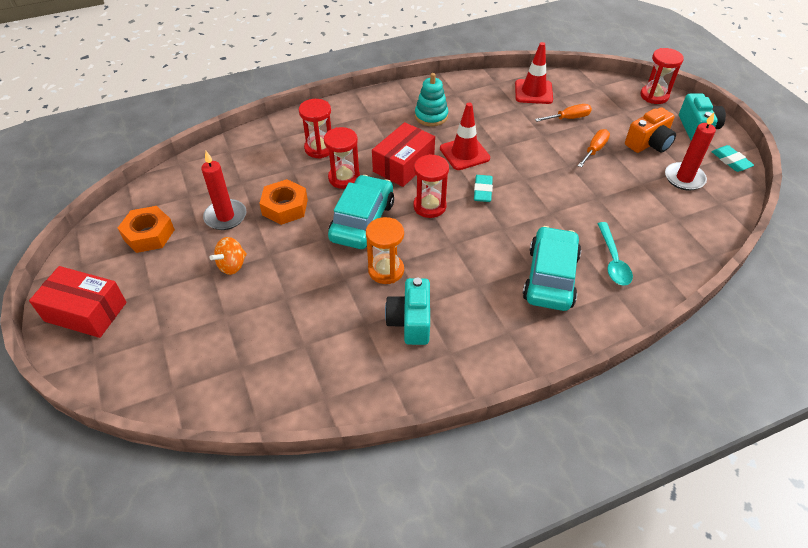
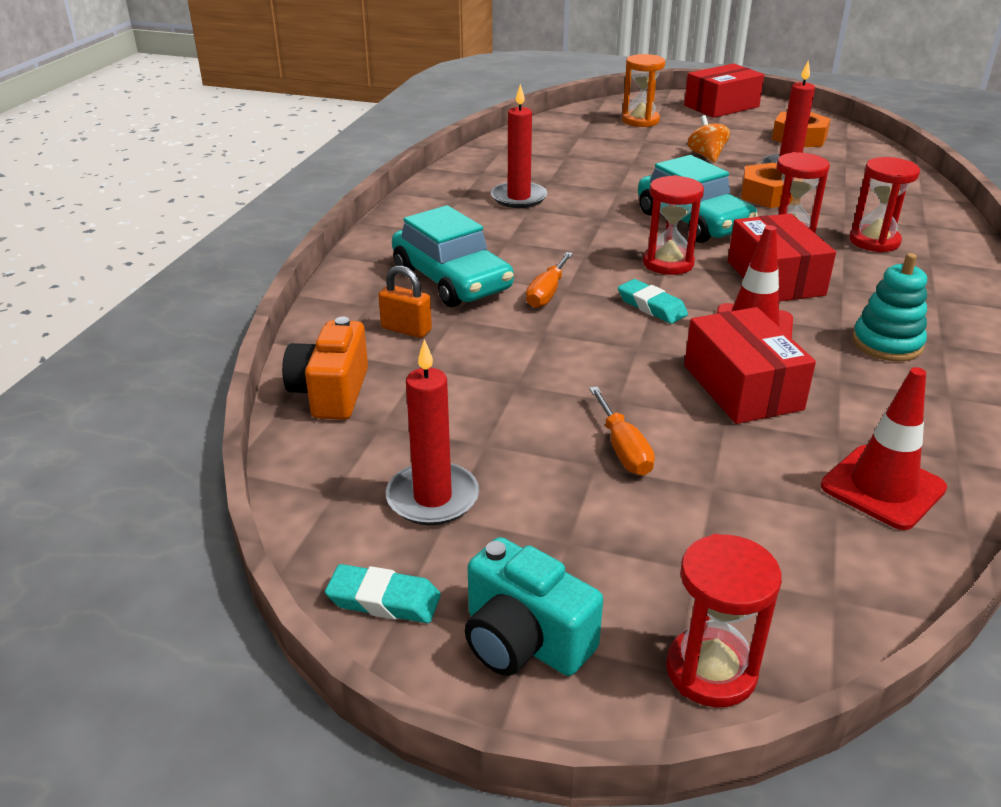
camera: 130 degrees right, 15 degrees down
(386, 270) = (600, 209): orange hourglass -> orange hourglass (640, 121)
(410, 321) = (519, 198): turquoise camera -> red candle
(515, 139) = (742, 387): none -> red box
(568, 118) = (746, 477): orange screwdriver -> orange screwdriver (547, 293)
(613, 260) = (406, 329): turquoise spoon -> orange padlock
(648, 143) = (564, 526): orange camera -> orange camera (331, 393)

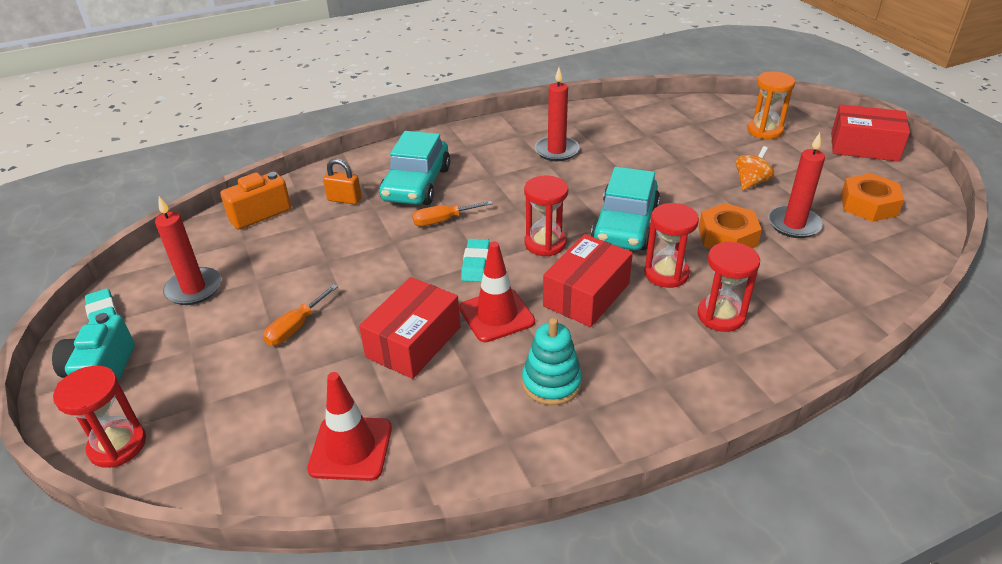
camera: 50 degrees right, 5 degrees up
(406, 329) = (344, 199): orange padlock -> orange padlock turned 60 degrees counterclockwise

